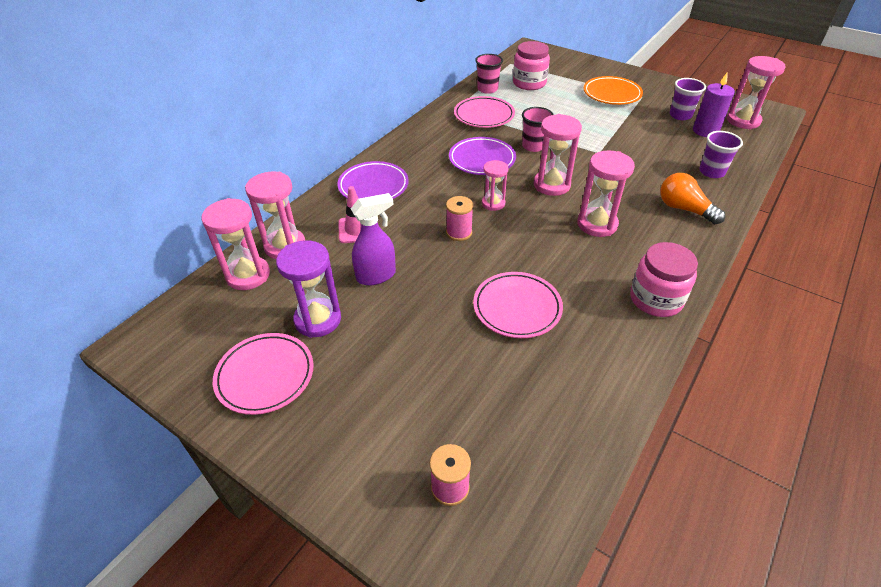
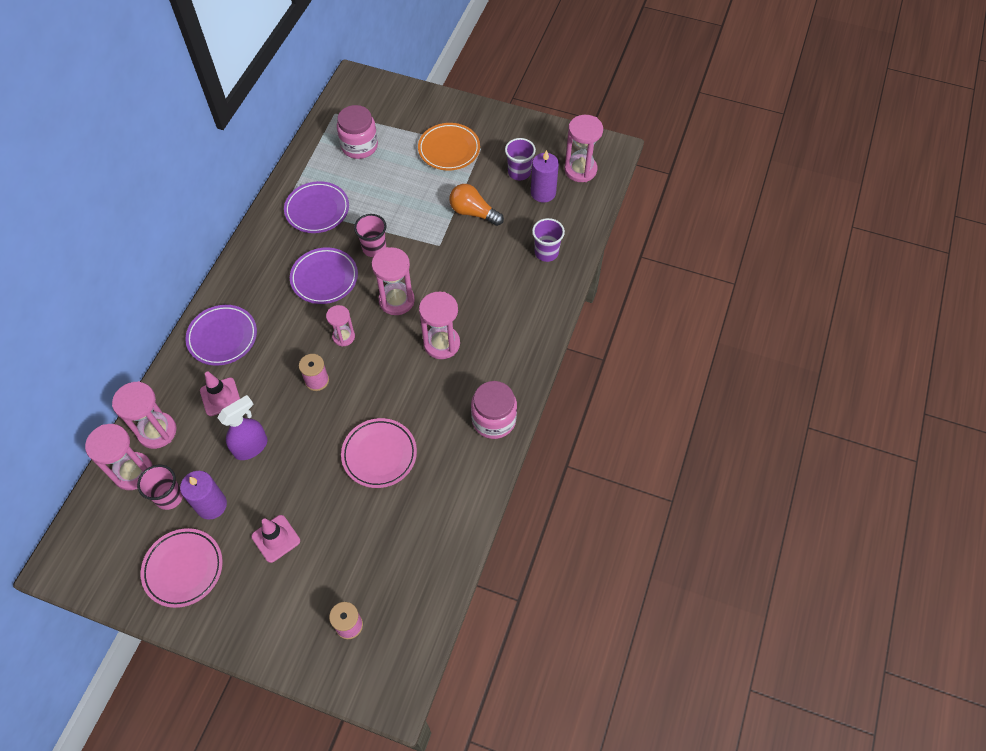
camera: 15 degrees left, 15 degrees up
(318, 320) = (211, 505): purple hourglass -> purple candle
(380, 367) = (276, 538): none -> pink traffic cone
(484, 115) = (317, 210): pink plate -> purple plate
(487, 89) = (315, 164): pink cup -> pink cup (169, 497)
(684, 209) = (519, 308): orange light bulb -> orange light bulb (473, 212)

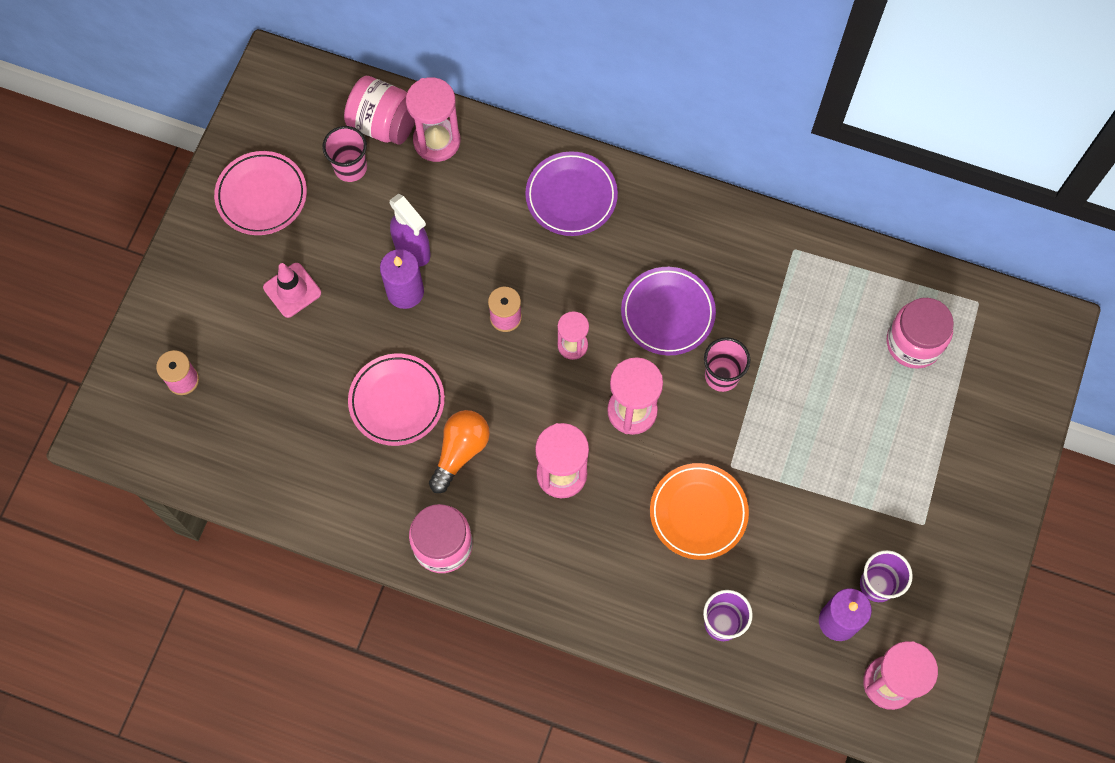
camera: 90 degrees right, 10 degrees up
(133, 472) = (384, 124): pink hourglass -> pink jar
(211, 505) = (338, 214): purple candle -> purple candle (405, 292)
(220, 397) = (483, 205): pink traffic cone -> none
(317, 210) = (787, 293): purple plate -> none
(449, 149) = (917, 476): orange plate -> orange plate (698, 512)
(473, 212) = (793, 514): orange light bulb -> orange light bulb (460, 451)

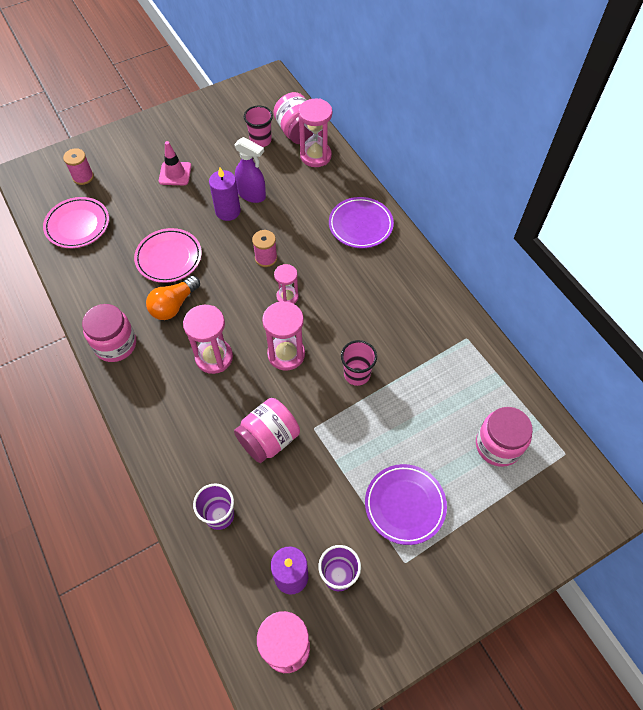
camera: 40 degrees right, 10 degrees down
(262, 196) = (206, 125): pink plate -> pink plate (78, 225)
(412, 249) = (252, 195): purple spray bottle -> purple spray bottle turned 60 degrees counterclockwise
(460, 451) = (174, 305): orange light bulb -> orange light bulb turned 150 degrees clockwise
(667, 313) = (357, 318): purple plate -> purple plate (405, 505)
(698, 512) = (269, 439): orange plate -> pink jar

